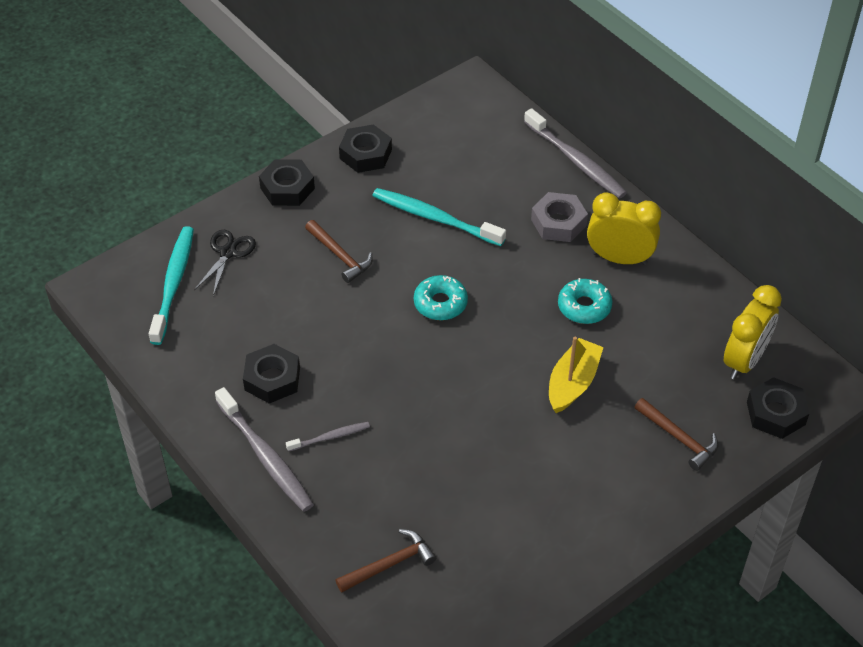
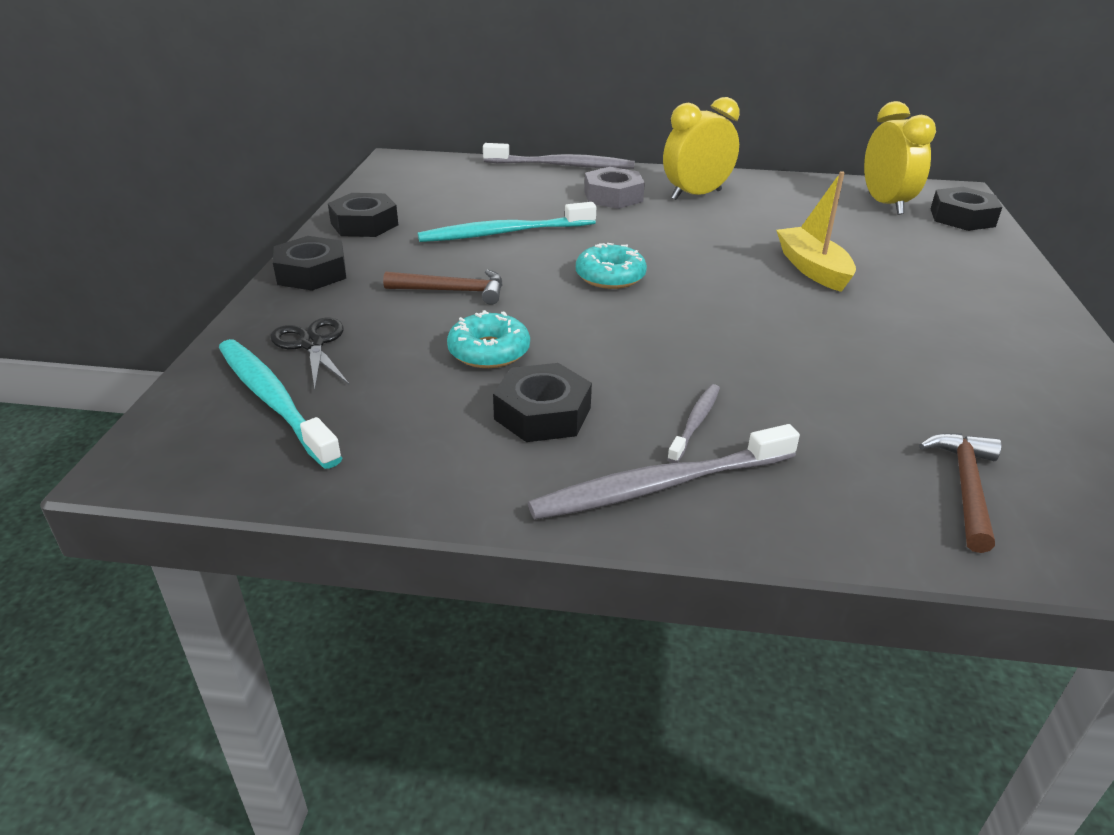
camera: 45 degrees left, 15 degrees down
(265, 456) = (660, 485): grey toothbrush -> grey toothbrush turned 150 degrees clockwise
(584, 307) = (726, 227): turquoise donut -> turquoise donut (489, 351)
(679, 438) = (946, 259): brown hammer -> none

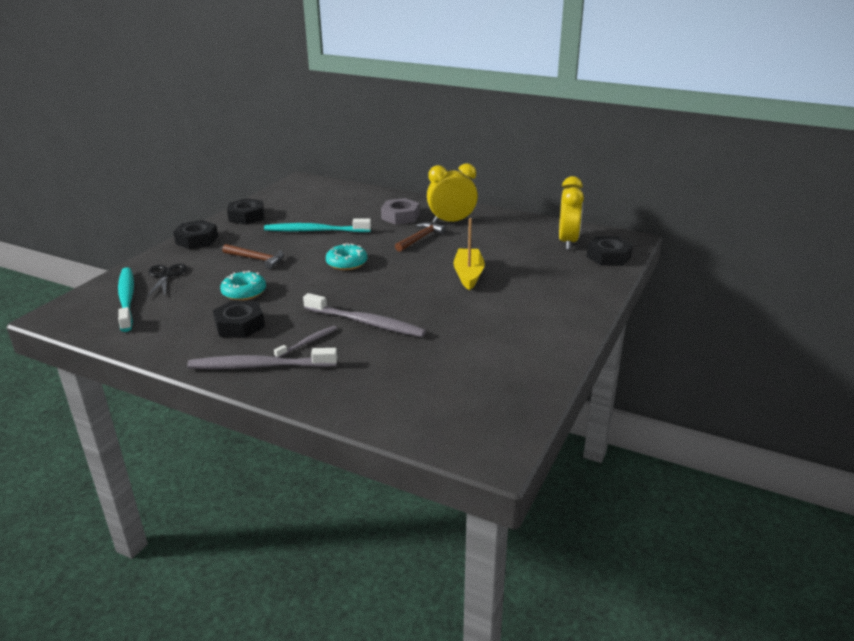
camera: 20 degrees right, 5 degrees down
(562, 166) = (391, 194): grey toothbrush -> grey toothbrush (366, 323)
(966, 487) = (408, 396): brown hammer -> brown hammer (420, 238)

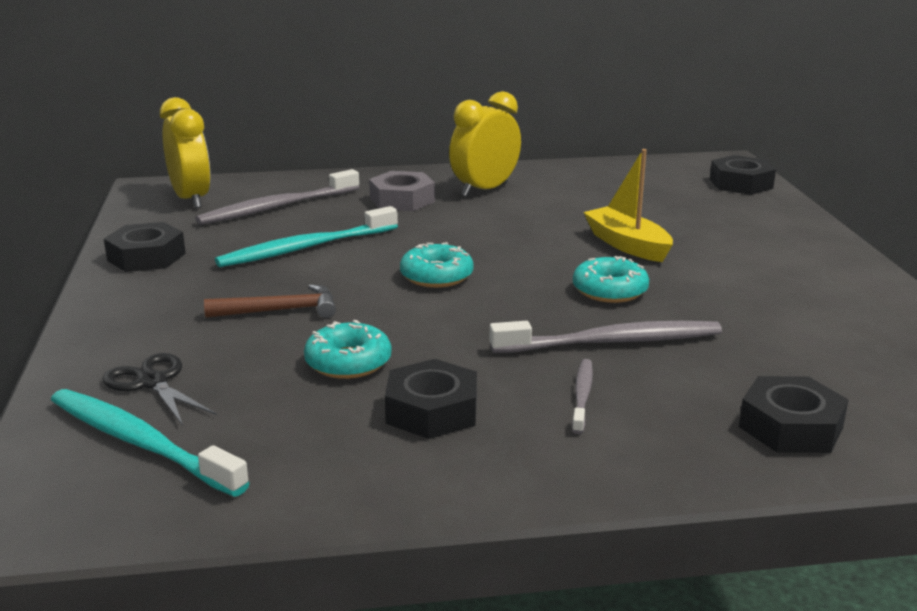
camera: 35 degrees left, 5 degrees down
(197, 240) = (113, 313): black nut -> black nut (790, 427)
(259, 366) = (575, 455): grey toothbrush -> grey toothbrush (277, 207)
(413, 296) = (610, 290): none -> turquoise donut
(420, 238) = (482, 219): brown hammer -> none
(567, 242) = (667, 179): yellow clock -> yellow clock (191, 199)

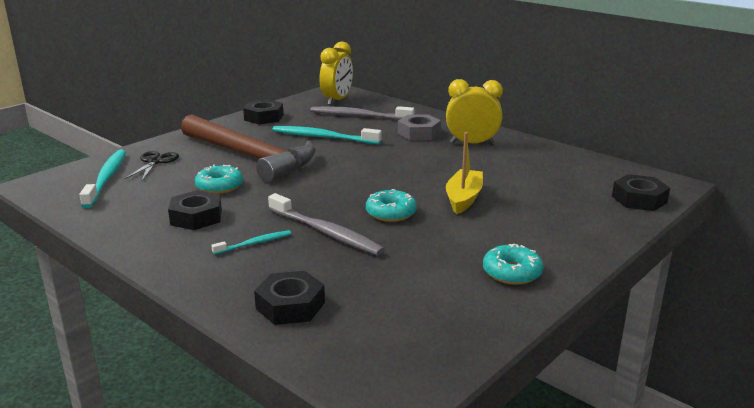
camera: 50 degrees right, 0 degrees up
(280, 311) = (250, 157): brown hammer -> brown hammer, size x2.35
(436, 276) = (338, 171): turquoise donut -> turquoise donut (512, 272)
(582, 396) = (254, 243): grey toothbrush -> turquoise toothbrush

